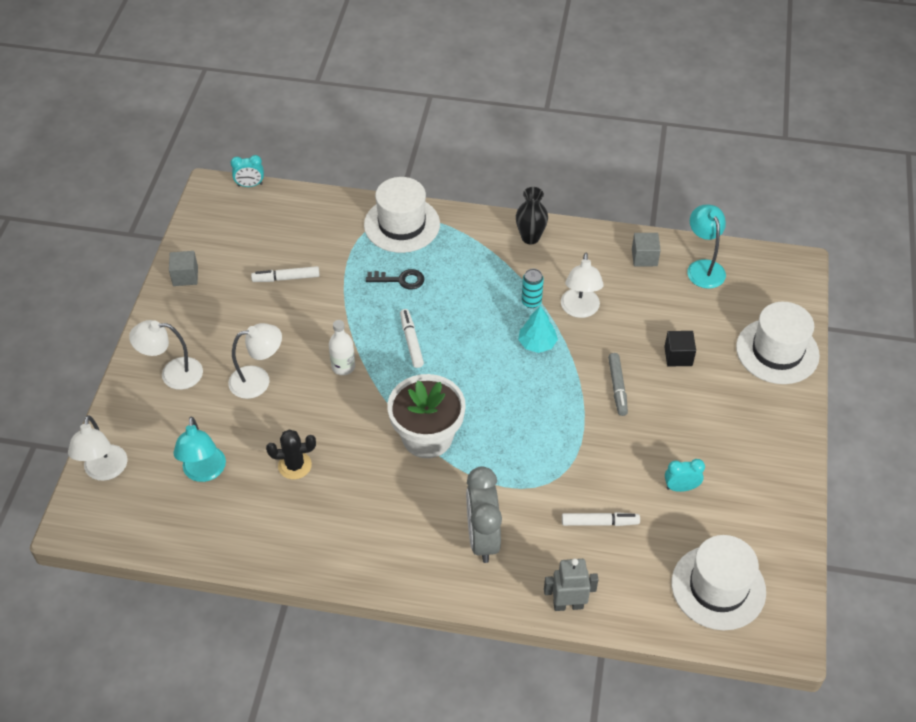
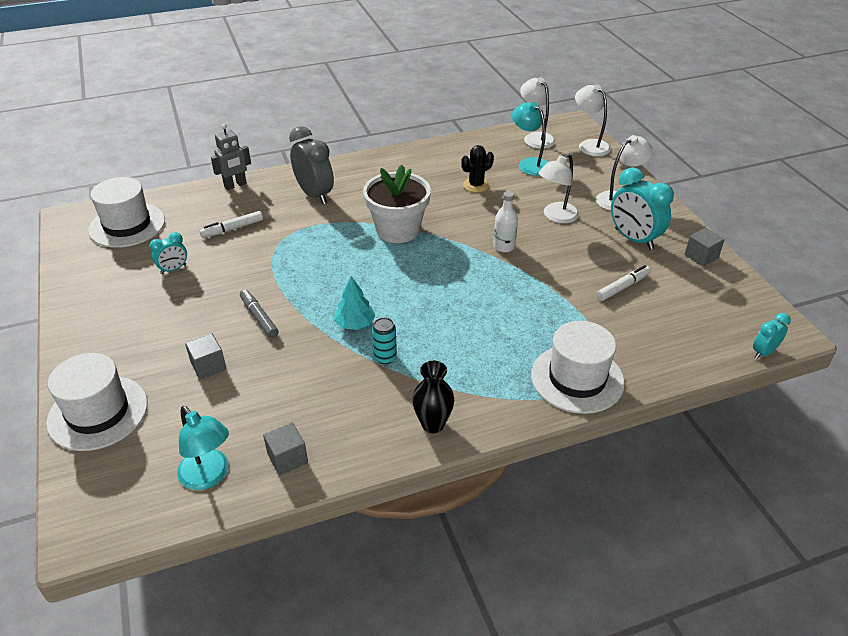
camera: 150 degrees right, 10 degrees down
(219, 320) = (633, 239): none -> turquoise clock
(400, 280) = (525, 326): black key -> none
(411, 341) = (467, 283): white marker -> none
(580, 310) = (331, 369): white lamp -> white lamp (535, 137)
(678, 356) = (208, 366): black cube -> grey cube

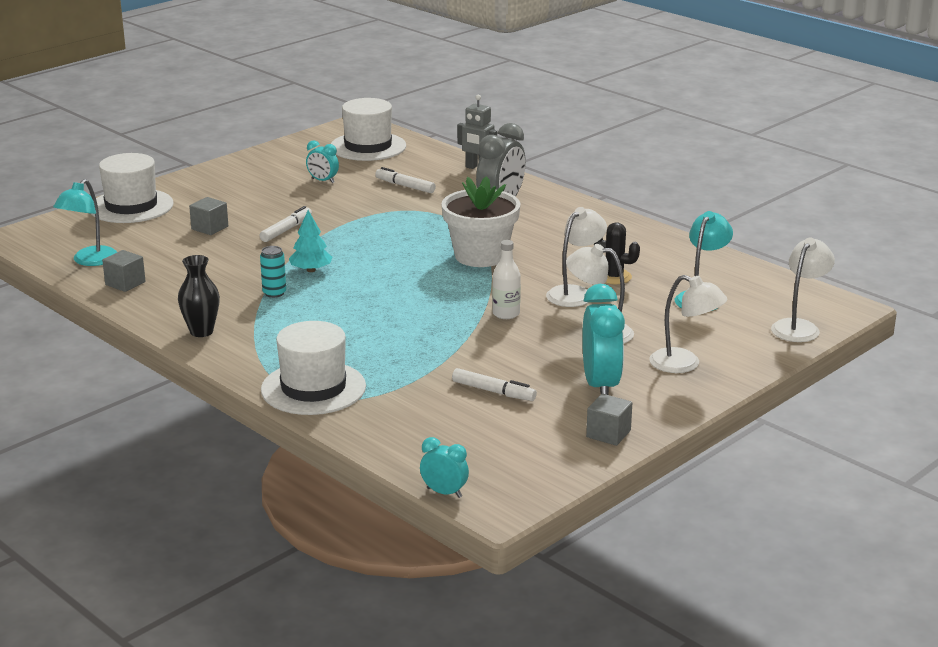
camera: 65 degrees right, 15 degrees down
(259, 317) = (286, 230): grey marker -> white marker
(535, 137) = (772, 290): white lamp -> white lamp (575, 293)
(633, 239) = (601, 385): turquoise clock -> turquoise clock turned 150 degrees clockwise

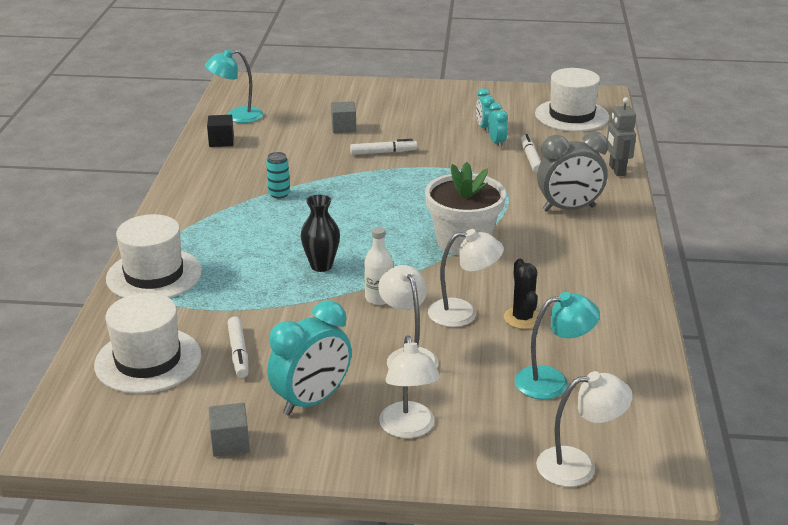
camera: 50 degrees right, 5 degrees up
(125, 283) = (221, 141): grey cube -> black cube
(131, 206) = (334, 91): white hat -> white hat (148, 360)
(201, 331) = (187, 197): black vase -> black vase (321, 266)
(311, 270) = (334, 190): turquoise tree -> none
(444, 492) = (51, 404): turquoise clock -> turquoise clock (496, 142)

